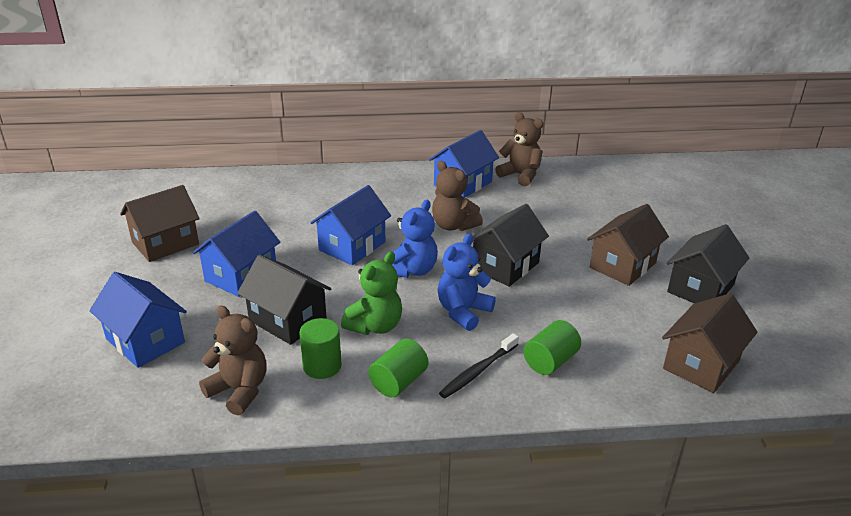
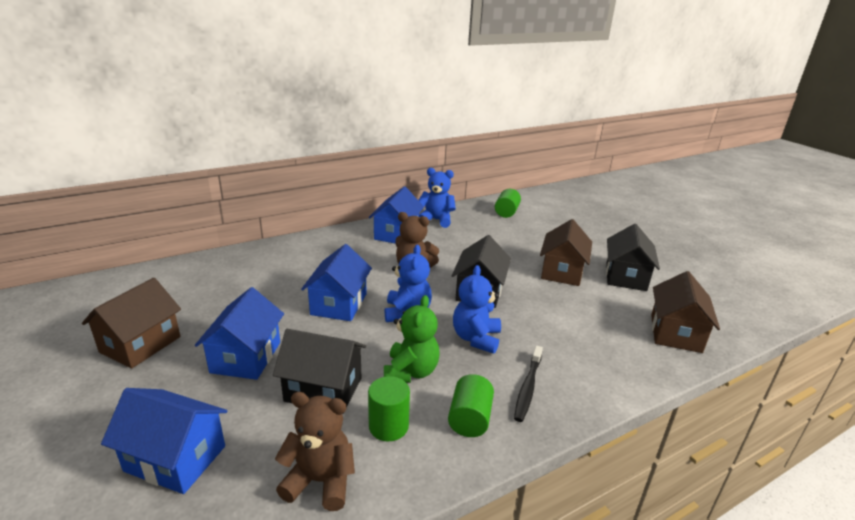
camera: 25 degrees left, 5 degrees down
(520, 175) = (436, 220): brown teddy bear -> blue teddy bear
(550, 361) = (575, 361): green cylinder -> green cylinder (506, 212)

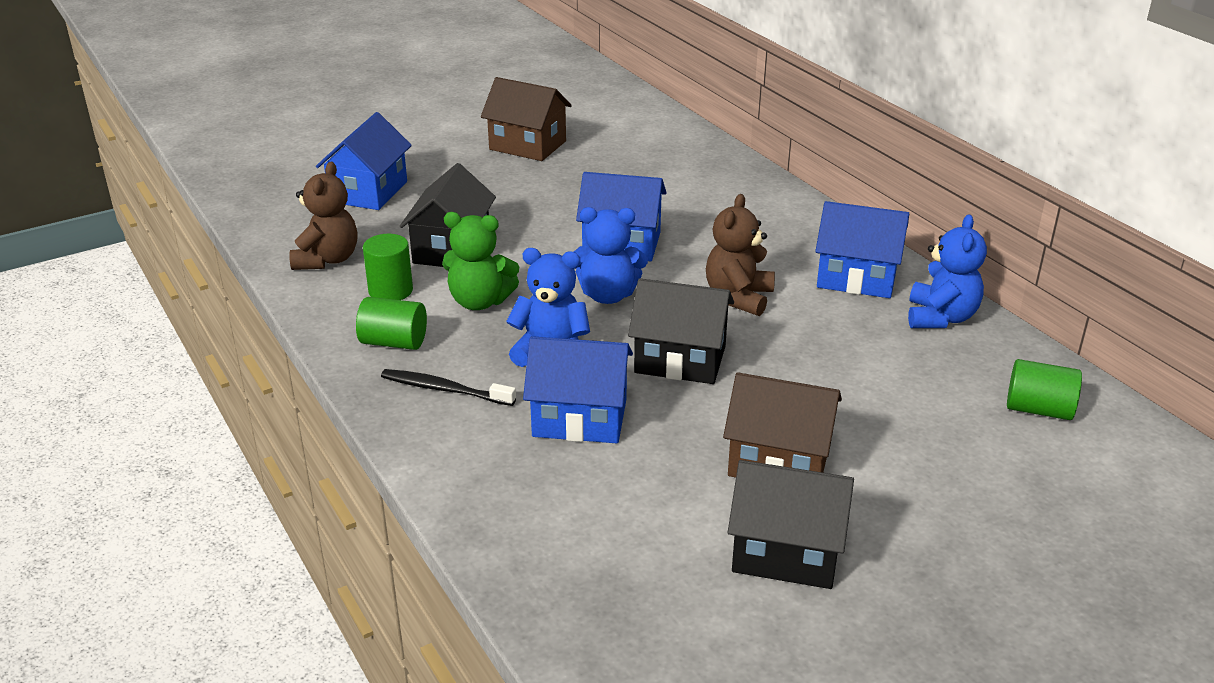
camera: 90 degrees right, 5 degrees up
(246, 357) = (507, 200): blue house -> blue house (580, 418)
(675, 333) = (583, 576): brown house -> none

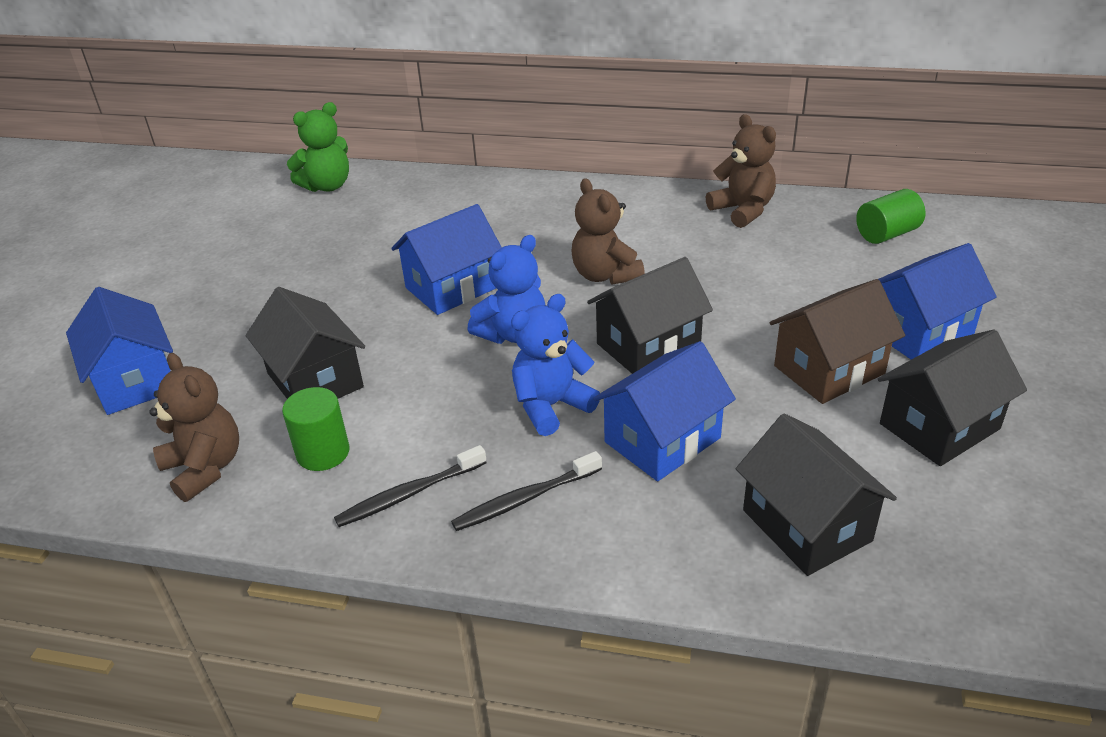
camera: 45 degrees left, 5 degrees up
(394, 342) = (409, 494): green cylinder -> black toothbrush
(479, 302) = (421, 407): green teddy bear -> green teddy bear (327, 186)
(527, 145) = (226, 254): brown house -> none
(572, 528) = (806, 525): none -> black house
(857, 277) = (651, 214): blue house -> blue house (919, 332)
(940, 317) = (742, 210): blue teddy bear -> brown teddy bear

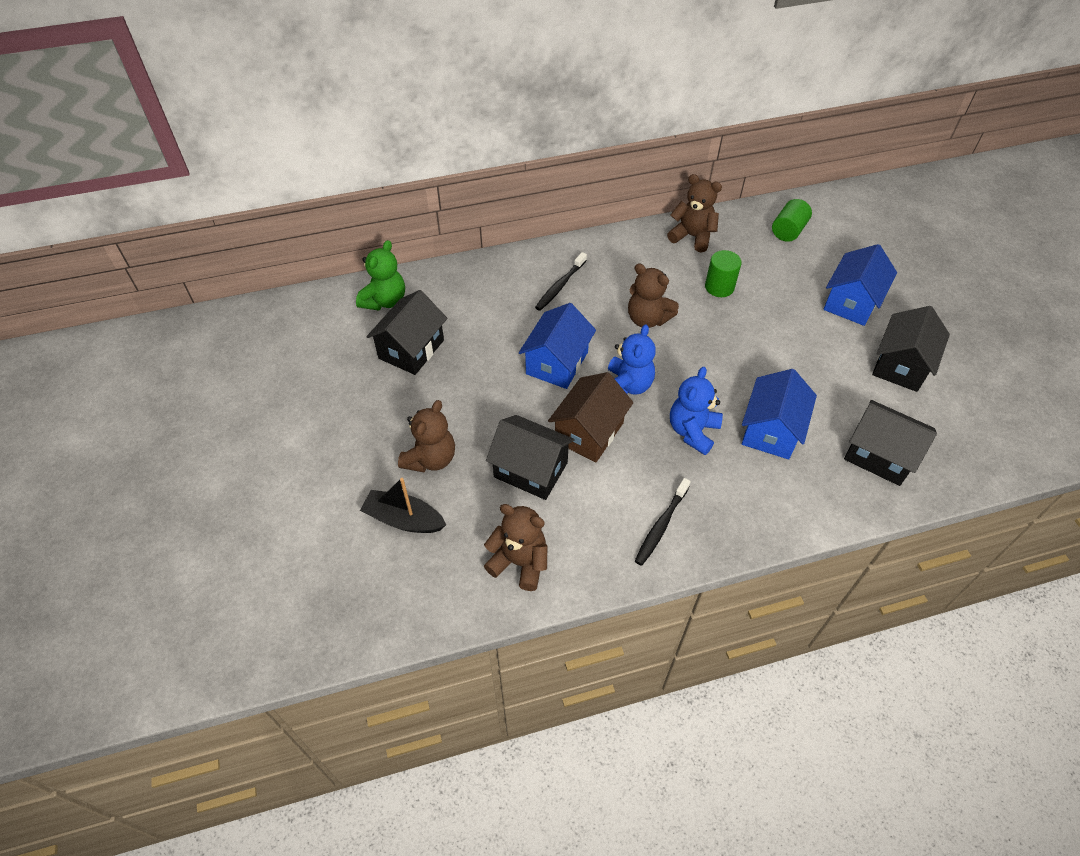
camera: 30 degrees left, 15 degrees up
(134, 380) = (404, 519): blue house -> black boat
(222, 334) = (430, 459): none -> brown teddy bear
(323, 452) = (584, 520): green cylinder -> green cylinder (719, 287)
(524, 499) = (728, 501): black toothbrush -> black toothbrush (560, 286)
(648, 345) = (714, 365): black house -> black house (411, 349)
(829, 370) = (823, 347): brown house -> brown house (589, 432)

